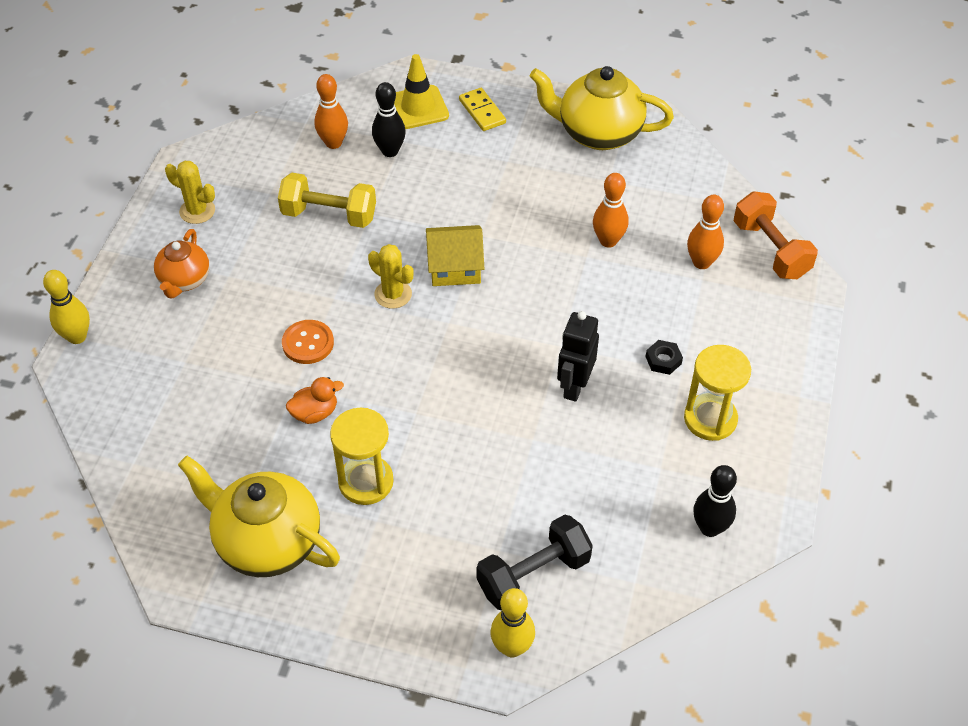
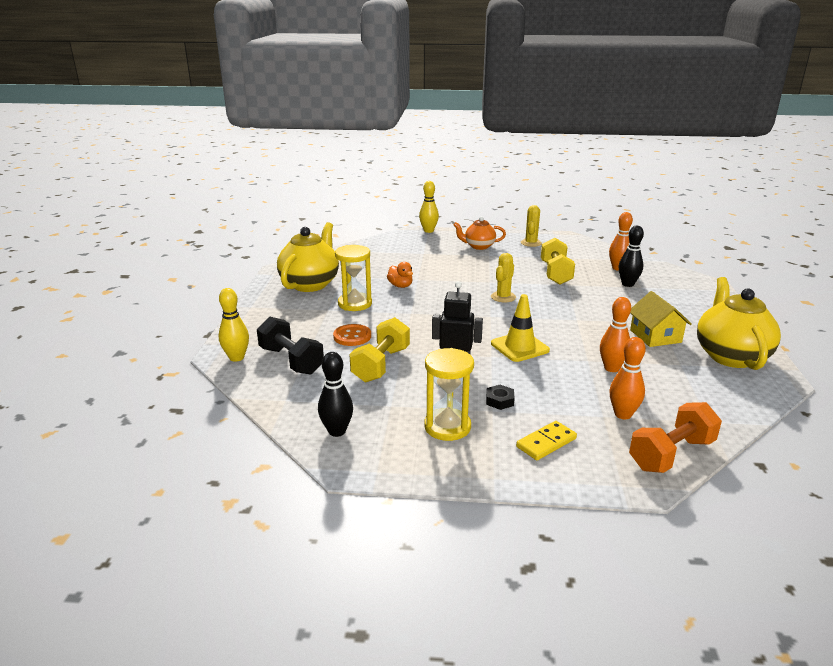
camera: 80 degrees right, 25 degrees down
(308, 343) = (451, 279): orange button -> orange button (352, 336)
(418, 107) = (679, 288): yellow traffic cone -> yellow traffic cone (519, 347)
(455, 267) = (540, 313): yellow house -> yellow house (655, 336)
(482, 111) = (700, 309): yellow domino -> yellow domino (546, 443)
(563, 467) = (381, 365): none -> yellow dumbbell

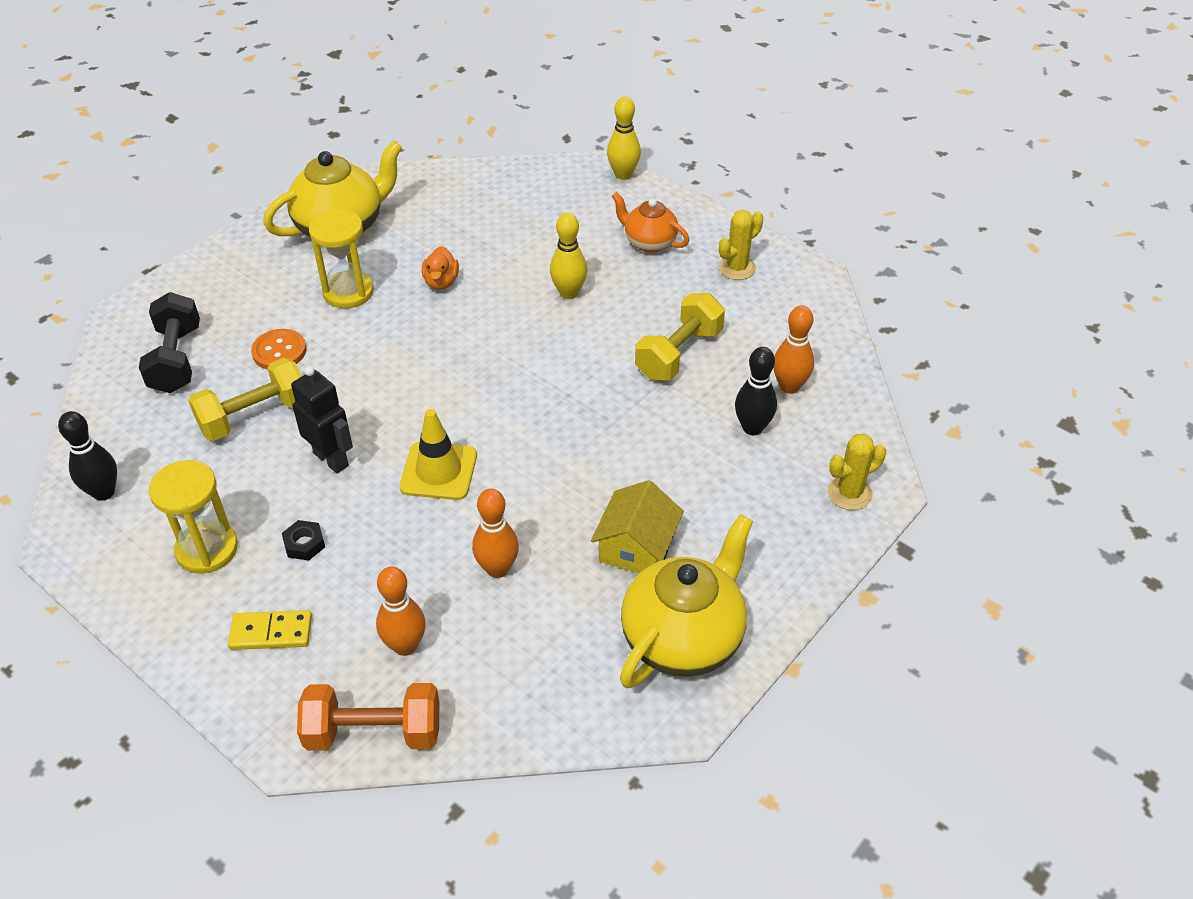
camera: 35 degrees right, 20 degrees up
(236, 358) = (132, 326): yellow bowling pin -> yellow bowling pin (569, 293)
(503, 297) = (541, 368): yellow cactus -> yellow cactus (849, 493)

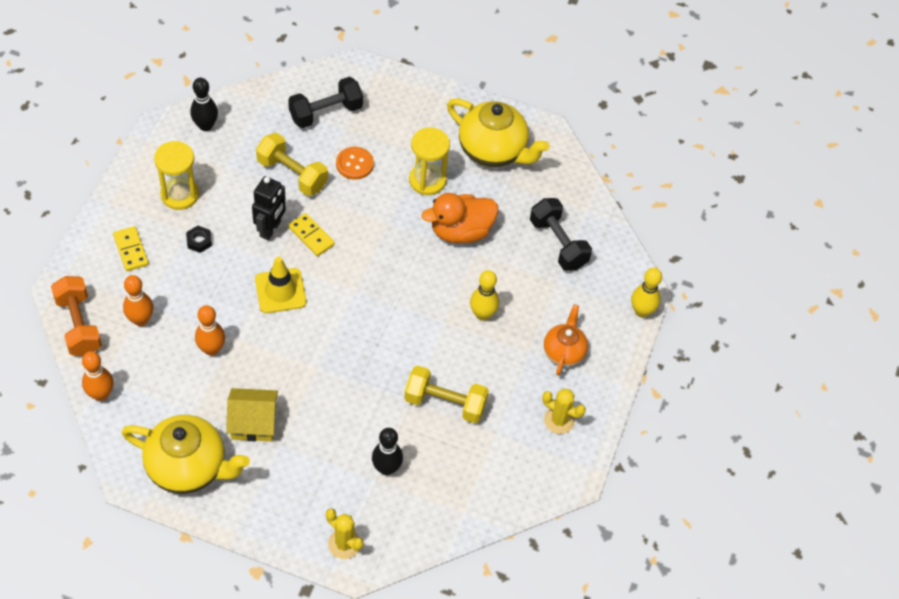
camera: 65 degrees right, 10 degrees up
(368, 420) = (311, 236): none -> yellow domino
(441, 282) = (461, 231): orange duck -> orange duck, size x1.82
(503, 211) = (558, 243): none -> black dumbbell
(789, 386) = (438, 484): orange bowling pin -> orange bowling pin (101, 394)

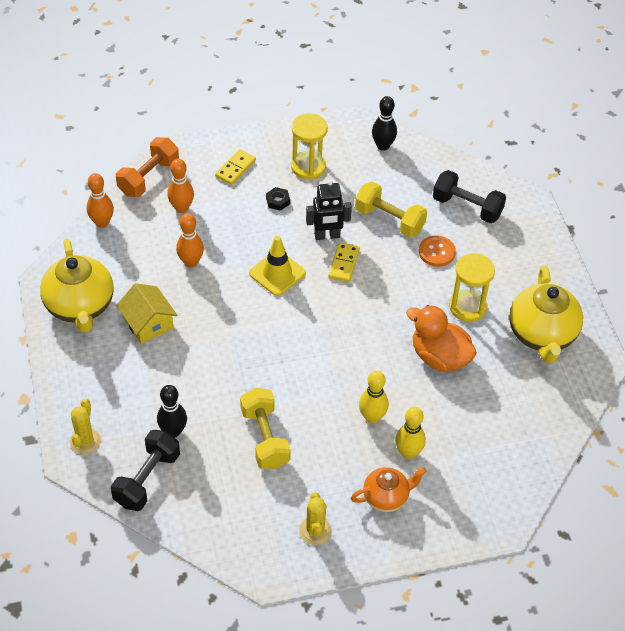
camera: 60 degrees right, 5 degrees down
(292, 174) = (389, 220): yellow dumbbell -> yellow dumbbell turned 60 degrees counterclockwise
(558, 243) = (493, 433): black dumbbell -> black dumbbell (147, 479)
(641, 311) = (481, 536): yellow bowling pin -> yellow bowling pin (408, 452)

